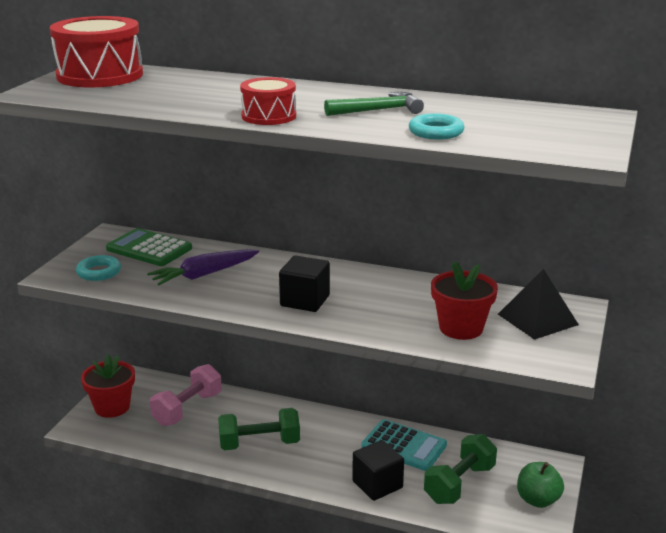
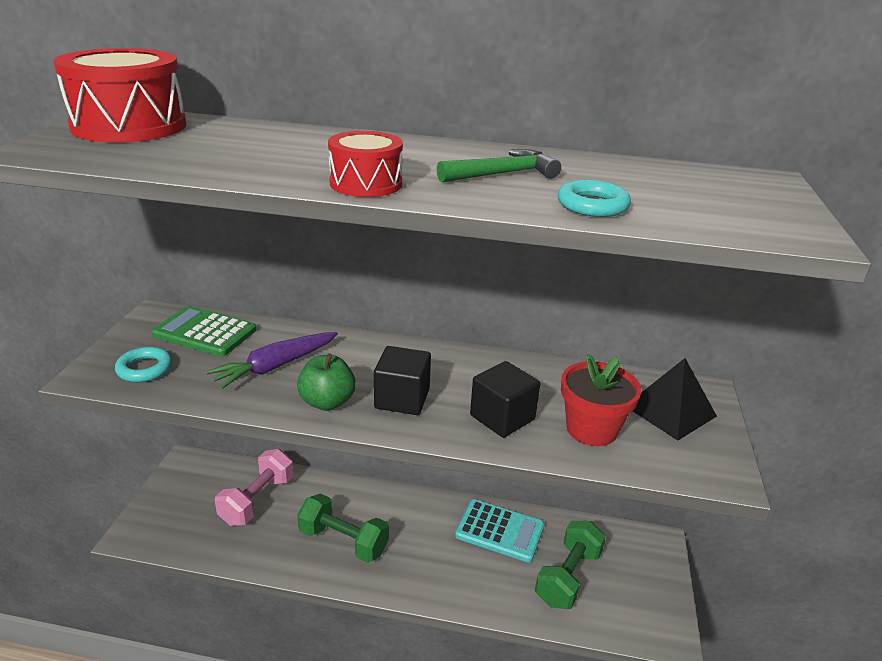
camera: 10 degrees left, 5 degrees up
(112, 407) = (170, 504): red flower pot -> none
(259, 444) = (343, 541): green dumbbell -> green dumbbell turned 45 degrees clockwise
(377, 484) = (481, 586): black cube -> black cube (502, 417)
(537, 500) = (653, 591): green apple -> green apple (327, 402)

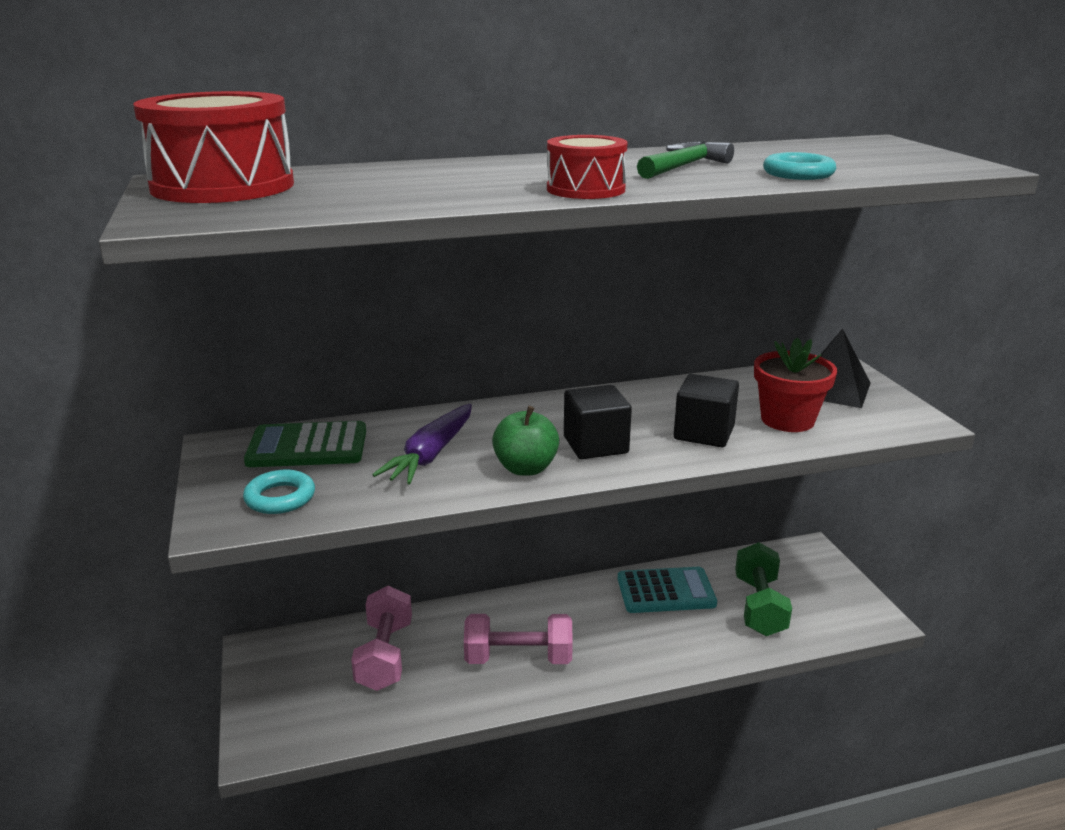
camera: 25 degrees left, 5 degrees down
(343, 541) = (518, 658): green dumbbell -> pink dumbbell

